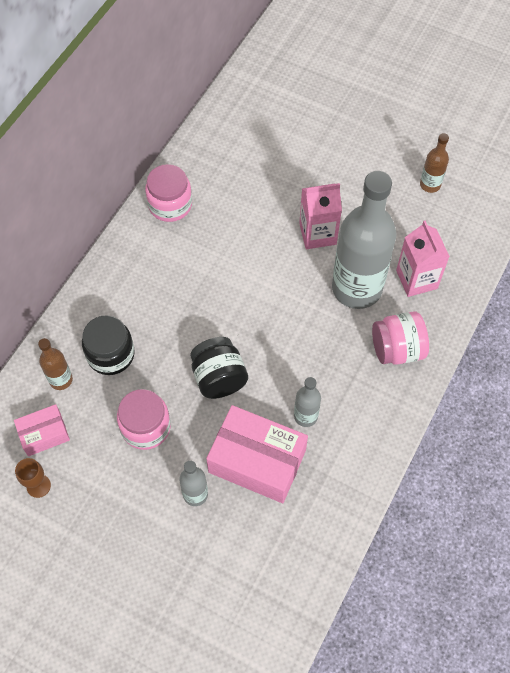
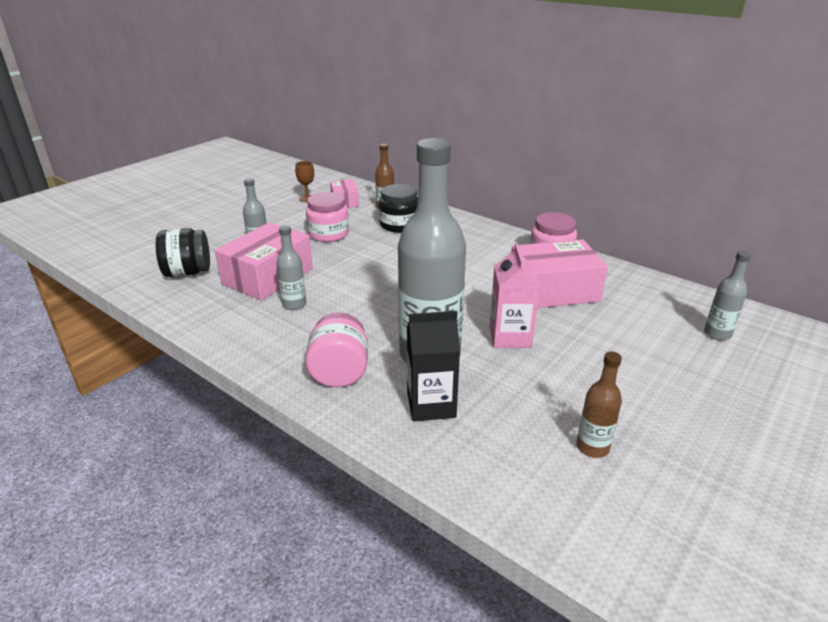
camera: 100 degrees right, 30 degrees down
(219, 378) = (356, 266): black jar -> black jar (187, 272)
(235, 203) = (553, 290): none -> pink box
(280, 99) = (717, 334): none -> grey bottle
(416, 279) = (431, 405): pink carton -> black carton

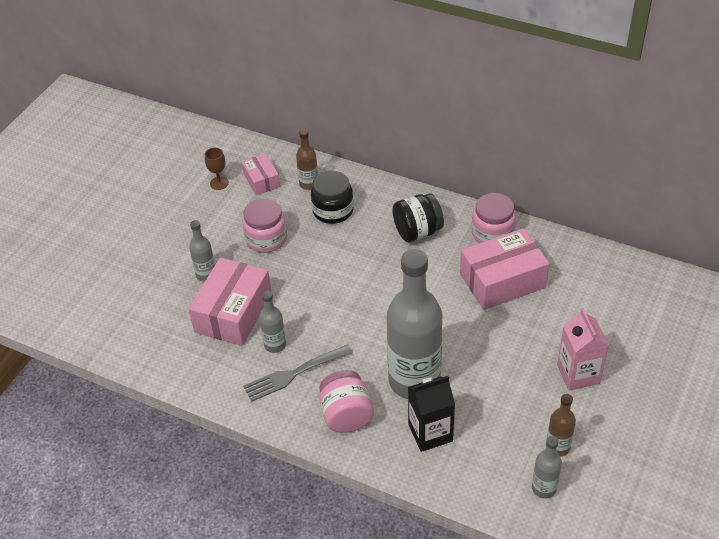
camera: 10 degrees left, 15 degrees up
(187, 272) = (152, 322): black jar -> black jar (417, 231)
(302, 329) = (295, 373): none -> grey fork
(510, 337) = (476, 347): pink carton -> pink carton (578, 374)
(717, 334) = (645, 309): grey bottle -> grey bottle (544, 488)

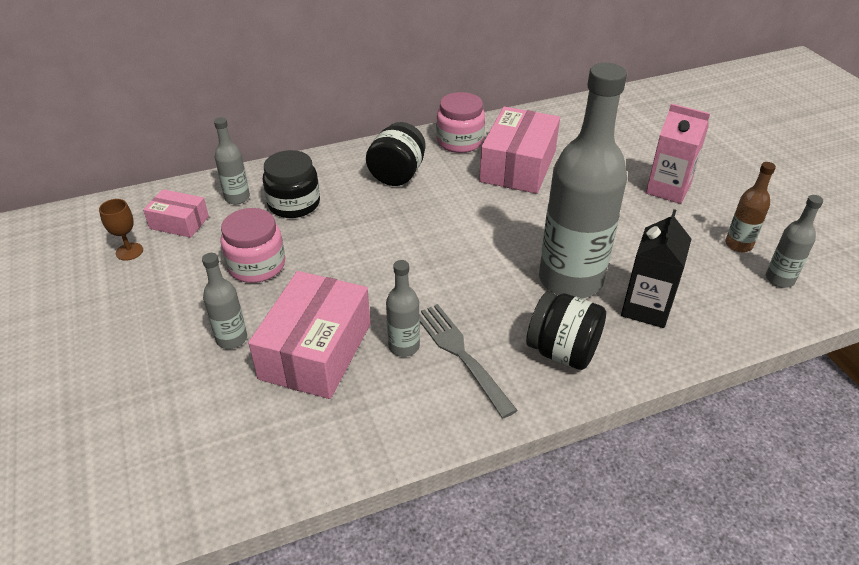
camera: 50 degrees left, 5 degrees down
(233, 313) = (316, 351): pink box -> pink box turned 45 degrees clockwise
(295, 373) = (461, 355): grey fork -> grey fork turned 135 degrees clockwise
(309, 184) = (237, 198): brown bottle -> grey bottle
(346, 415) = (562, 351): pink jar -> black jar

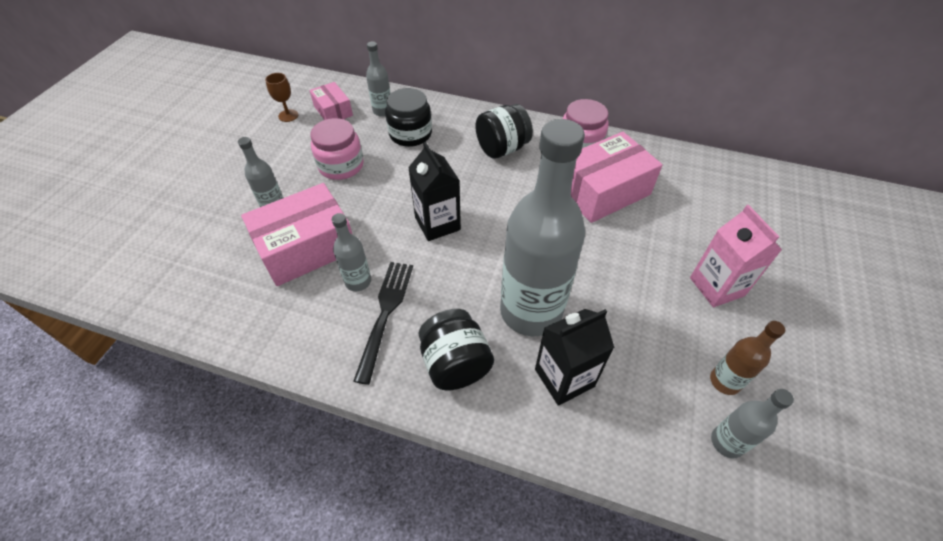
camera: 40 degrees right, 10 degrees up
(416, 261) = (437, 223): none -> black carton
(461, 355) = (385, 314): grey fork -> black fork

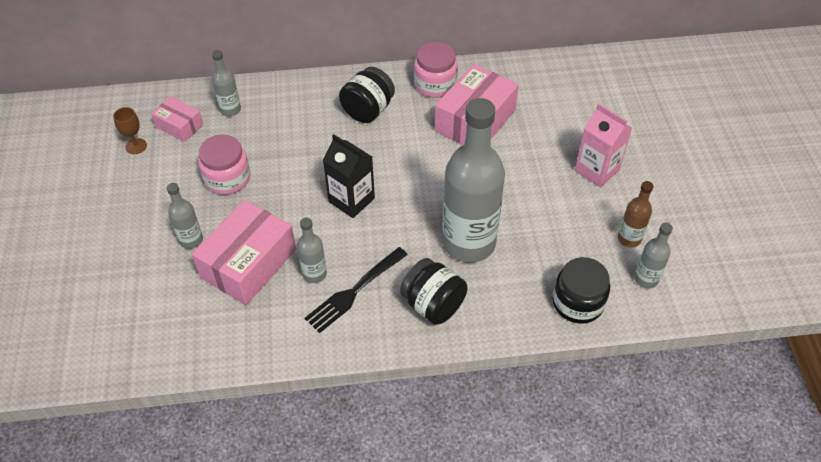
camera: 25 degrees left, 0 degrees up
(385, 314) = (355, 291): black fork -> black fork turned 120 degrees counterclockwise
(410, 134) = (273, 124): black jar -> black jar (578, 303)
(564, 378) = (518, 281): black carton -> none

